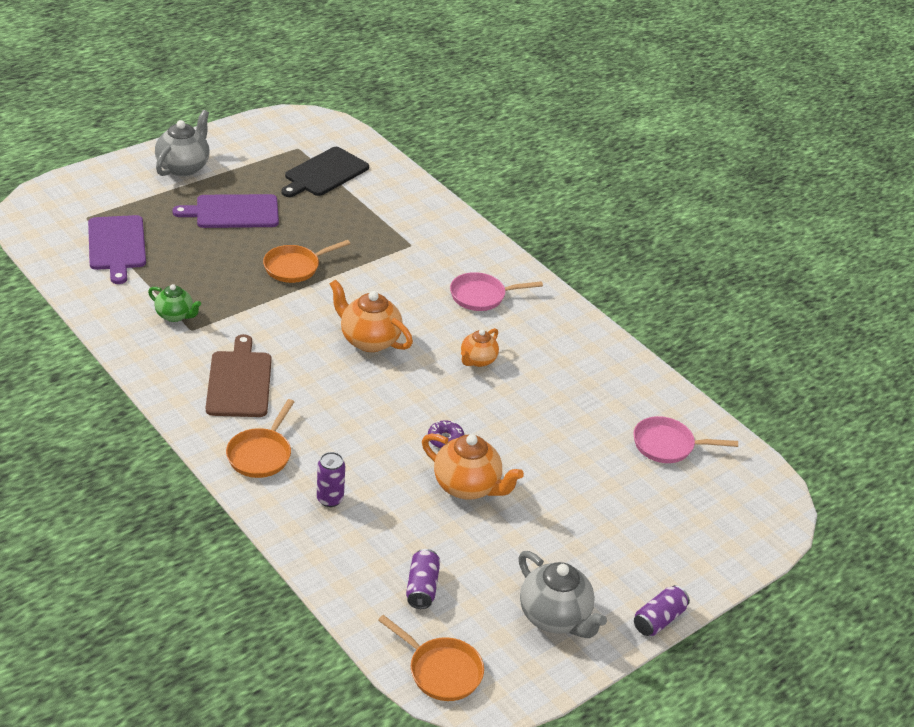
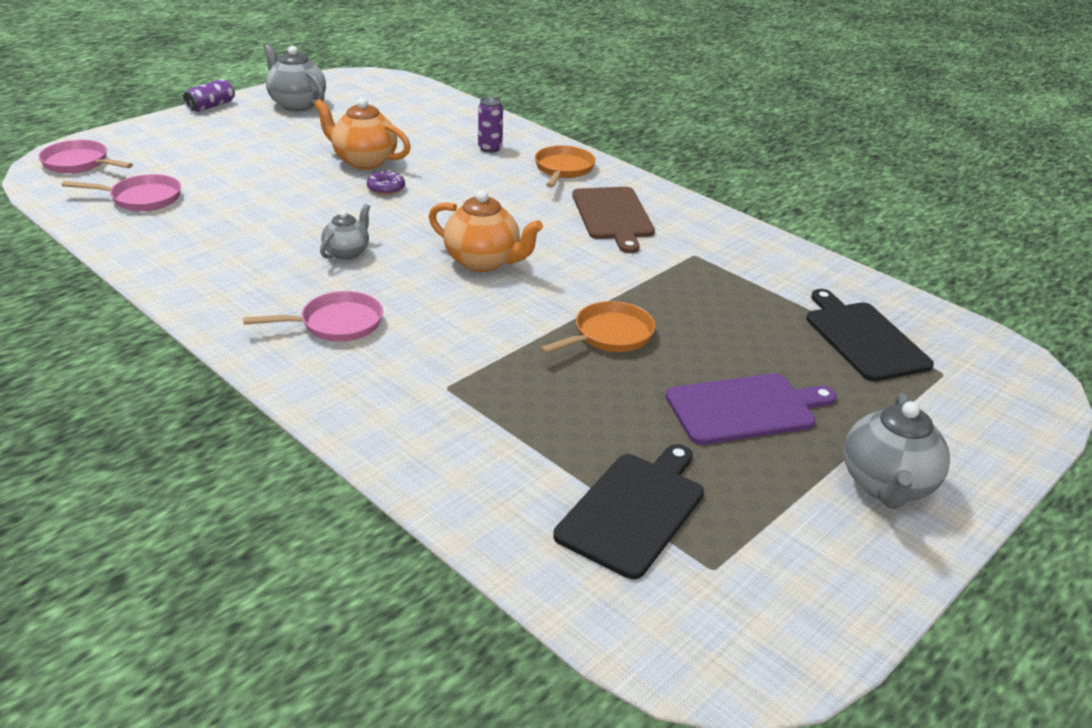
camera: 175 degrees right, 5 degrees down
(116, 245) = (864, 338): purple cutting board -> black cutting board
(175, 315) = (723, 267): green teapot -> none
(422, 587) = (403, 112): purple can -> none
(441, 671) = (387, 83): orange pan -> none
(477, 360) = (347, 253): orange teapot -> grey teapot
(751, 507) = (79, 163): none -> pink pan

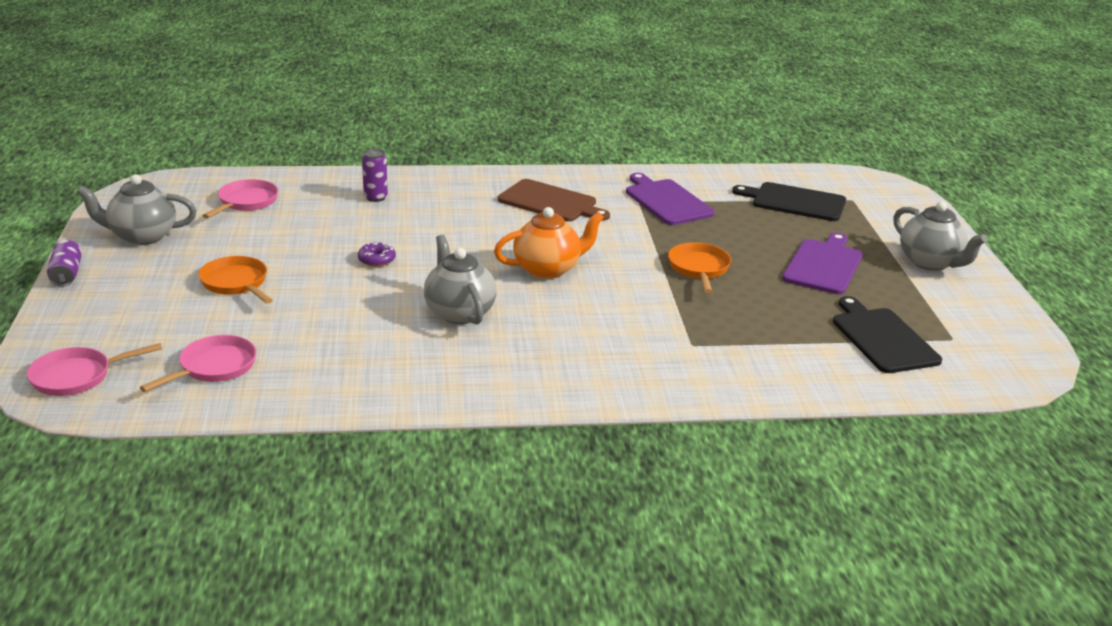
camera: 50 degrees left, 5 degrees down
(336, 324) = (559, 353): pink pan -> pink pan (246, 202)
(347, 253) = (459, 312): grey teapot -> grey teapot, size x1.62
(364, 161) = (312, 250): orange teapot -> none
(563, 169) = (455, 188): orange pan -> orange pan (236, 283)
(723, 268) = (667, 201): none -> purple cutting board

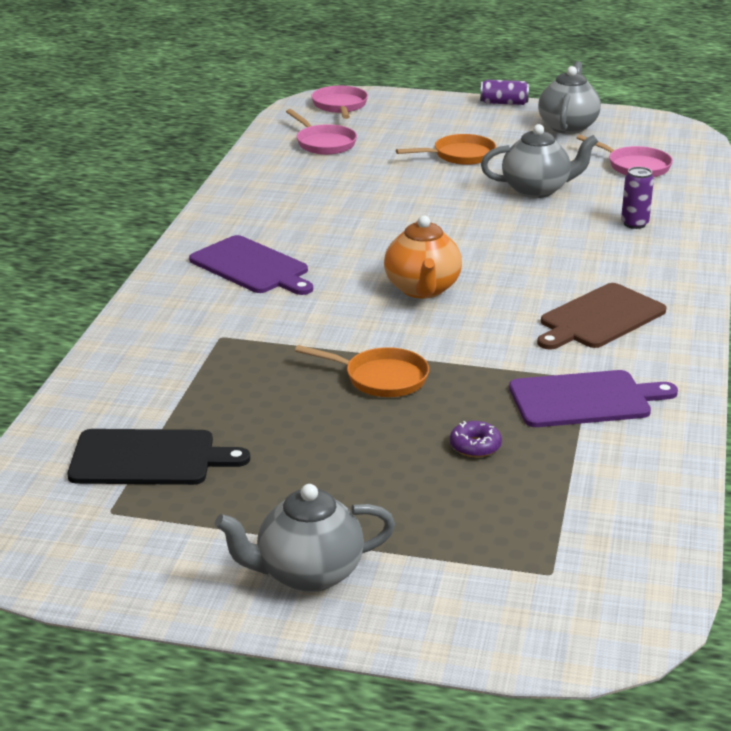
camera: 110 degrees right, 0 degrees up
(377, 260) = (481, 211): purple donut -> purple donut (475, 446)
(459, 312) = (355, 236): grey teapot -> grey teapot (537, 190)
(795, 202) = (557, 510): black cutting board -> none
(824, 265) = (345, 473): purple cutting board -> purple cutting board (252, 267)

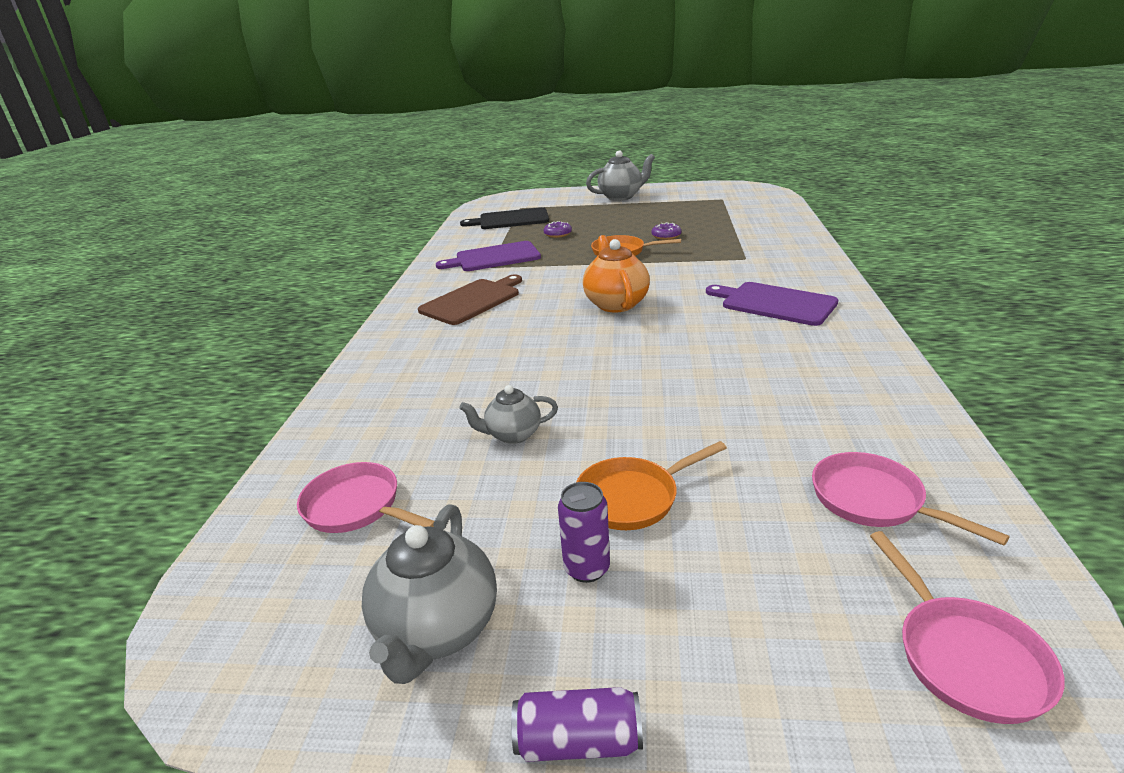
camera: 175 degrees right, 0 degrees up
(148, 458) = (724, 212): black cutting board -> black cutting board (510, 219)
(294, 405) = (666, 236): none -> purple donut
(537, 190) = (512, 435): grey teapot -> grey teapot, size x0.62
(634, 224) = (406, 395): purple can -> purple can (587, 568)

